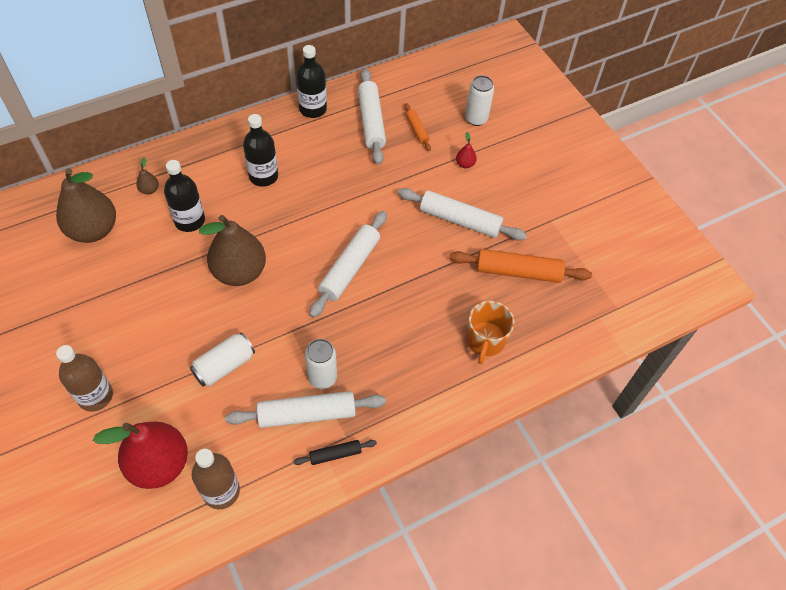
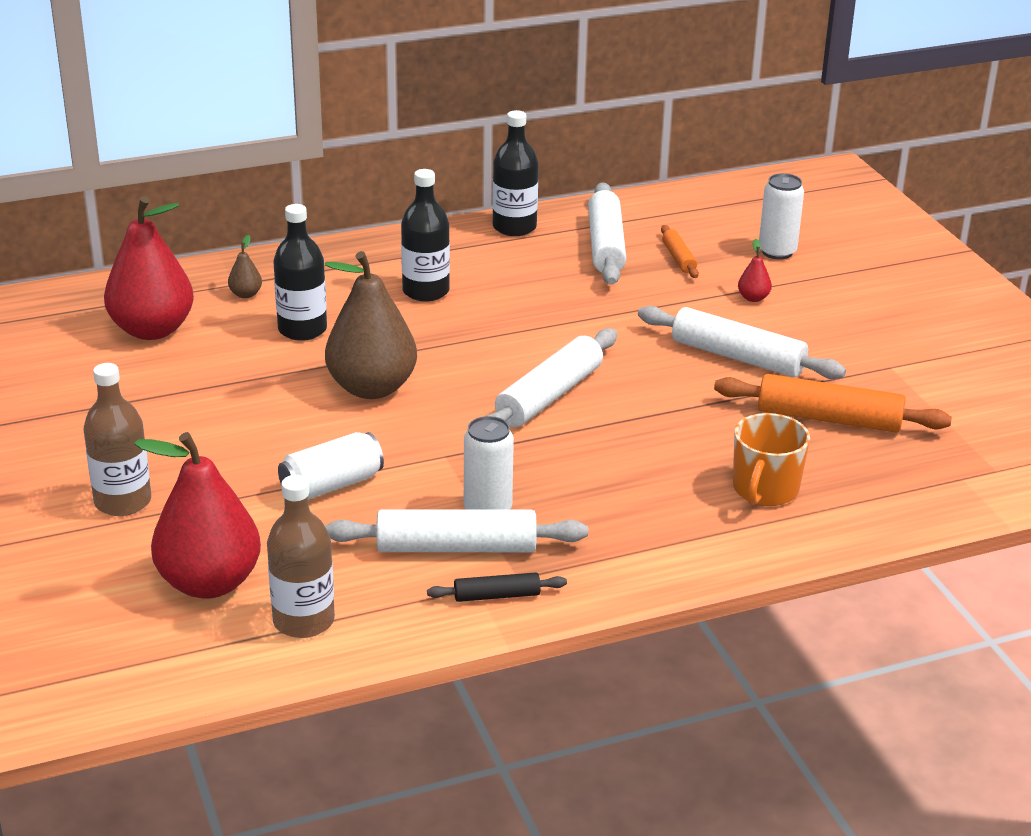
camera: 10 degrees right, 25 degrees down
(93, 230) = (152, 330): brown pear -> red pear

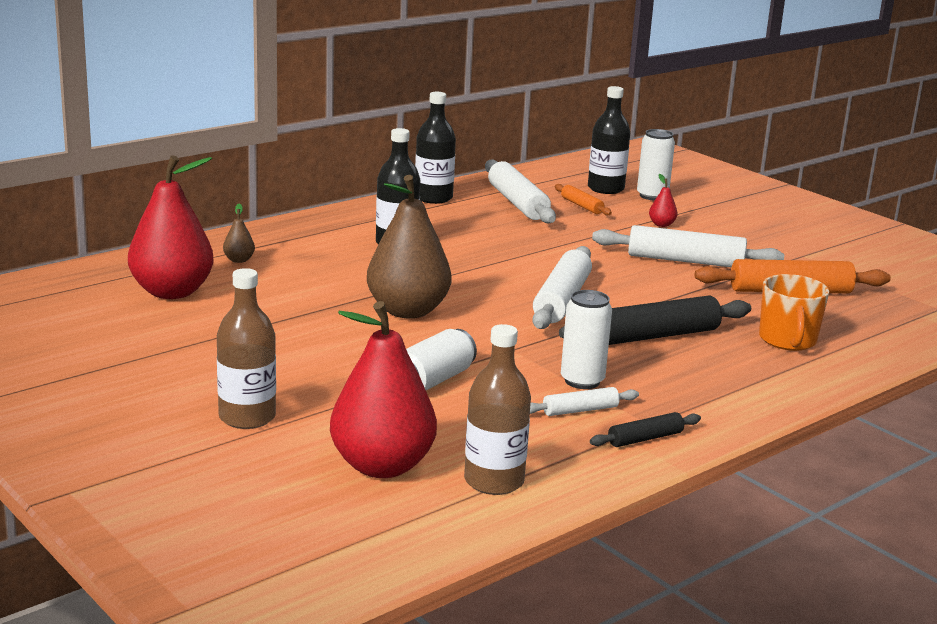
camera: 20 degrees left, 10 degrees down
(302, 329) = (311, 278): black bottle -> black bottle (605, 188)
(456, 548) = (580, 410): white rolling pin -> white rolling pin, size x0.52
(616, 461) = (656, 336): none -> black rolling pin

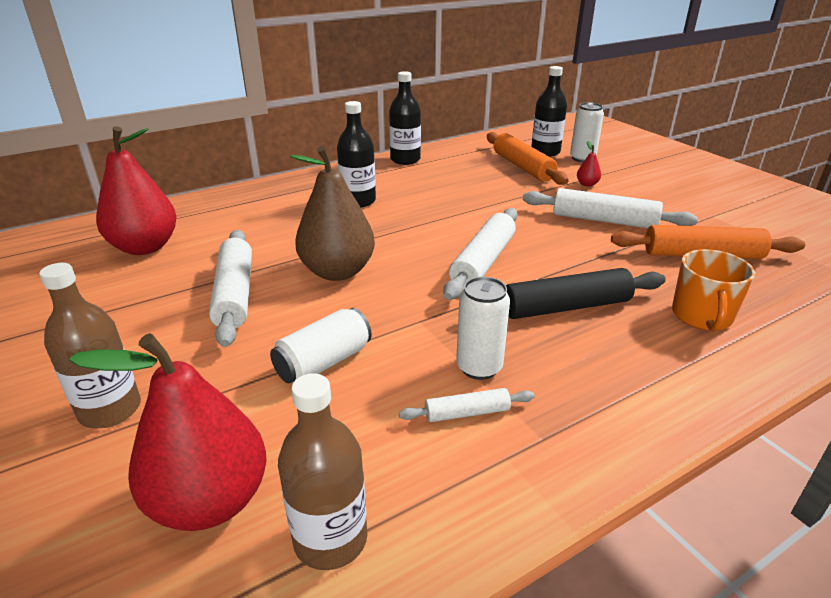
camera: 10 degrees right, 10 degrees up
(239, 260) = (221, 215): brown pear -> none
(517, 203) = (470, 164): white rolling pin -> white rolling pin (234, 294)
(581, 206) = (522, 167): orange rolling pin -> orange rolling pin, size x1.93
(645, 438) = (532, 465): black rolling pin -> none

